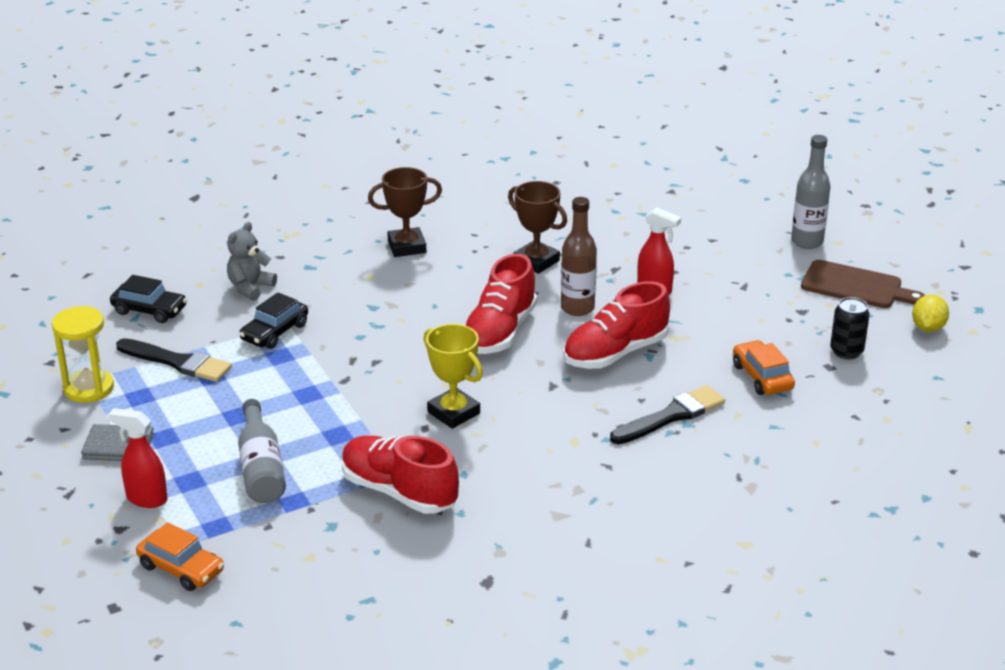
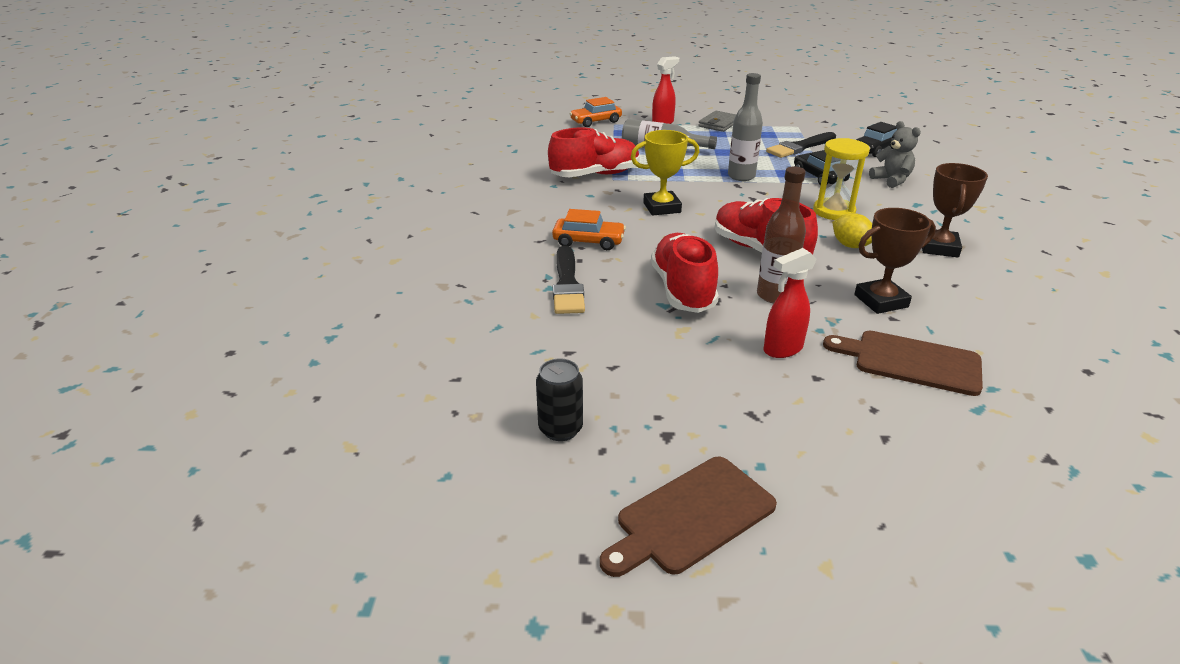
camera: 120 degrees right, 0 degrees up
(89, 388) = (787, 125): yellow hourglass -> yellow hourglass (834, 211)
(614, 240) = (911, 362): none -> brown cutting board
(762, 377) = (572, 351): orange car -> orange car (588, 241)
(807, 242) = (843, 530): grey bottle -> grey bottle (741, 176)
(928, 328) = (542, 532): yellow lemon -> yellow lemon (850, 245)

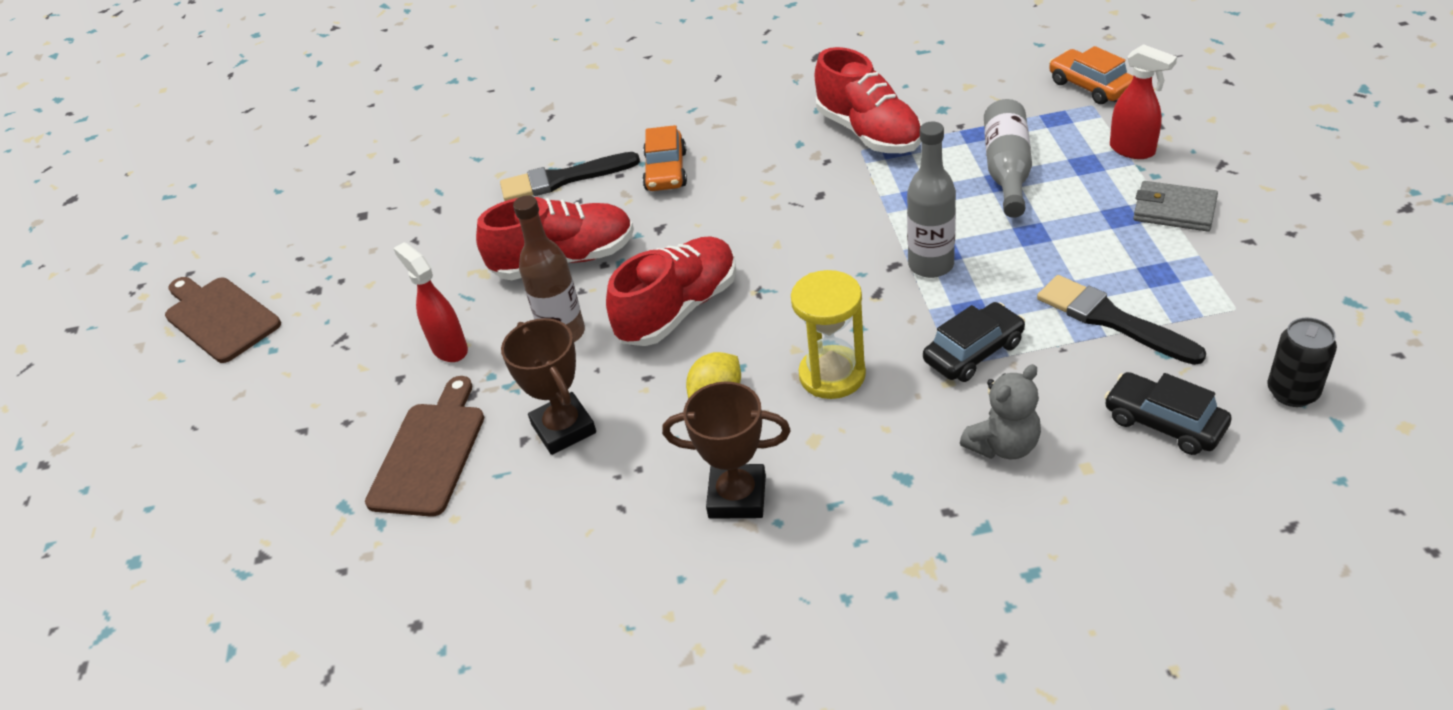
camera: 85 degrees right, 10 degrees up
(560, 429) = (327, 230): black can -> black can (1292, 392)
(662, 208) = (782, 208): yellow trophy -> none

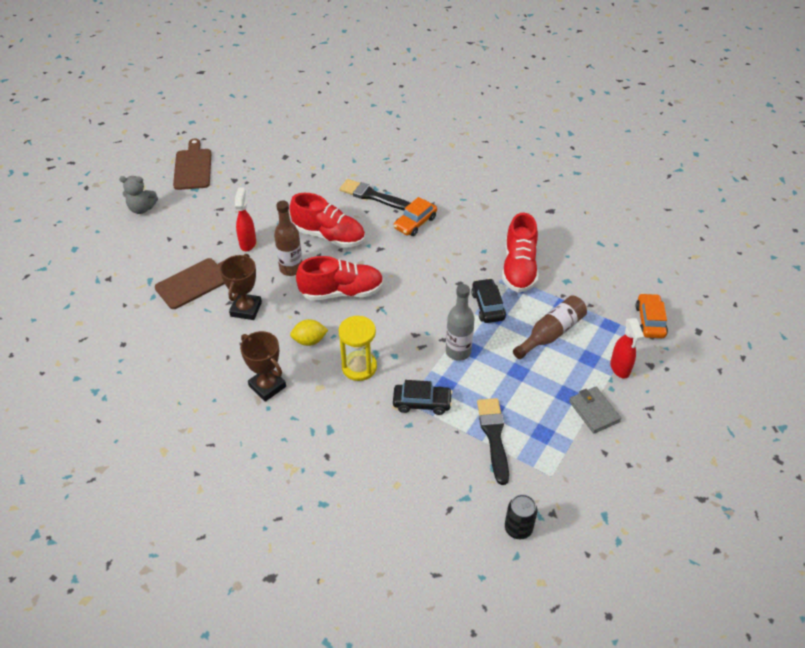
camera: 35 degrees right, 5 degrees up
(1003, 445) = (380, 449): grey teddy bear -> grey teddy bear (142, 208)
(1007, 170) = (551, 333): grey bottle -> brown bottle
(1164, 423) = (450, 494): black car -> black car (487, 306)

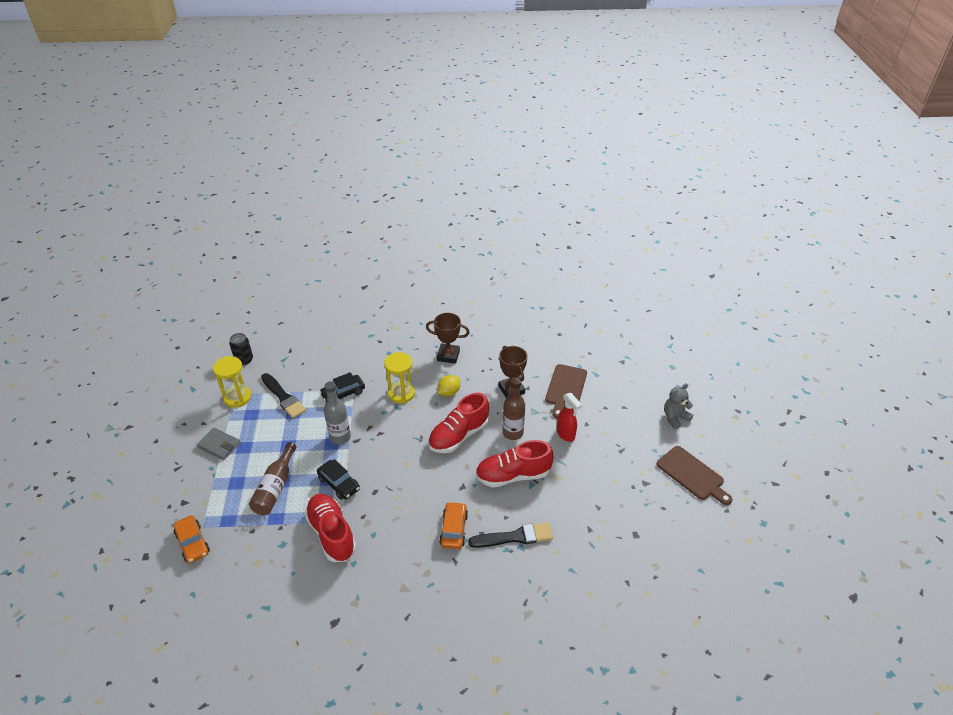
camera: 145 degrees right, 5 degrees down
(550, 468) = (237, 397): none -> yellow hourglass
(620, 368) = (208, 487): red spray bottle -> none

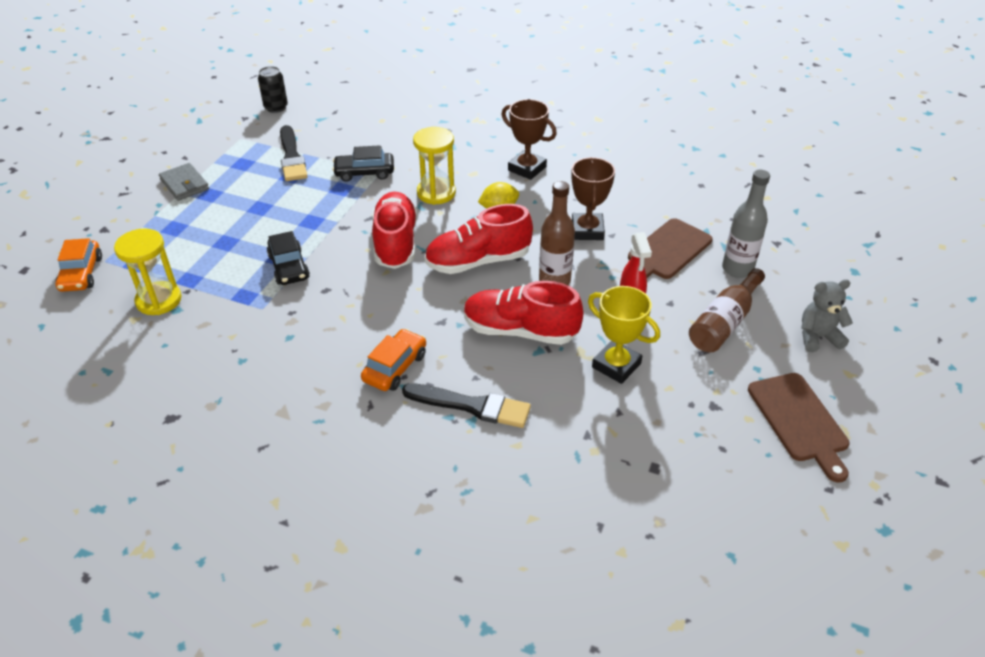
camera: 25 degrees right, 0 degrees up
(237, 397) = (240, 143): yellow hourglass -> yellow hourglass (159, 300)
(275, 487) = (213, 247): brown bottle -> brown bottle (724, 322)
(331, 534) = (240, 318): red shoe -> red shoe (395, 243)
(340, 437) = (327, 218): grey bottle -> grey bottle (737, 269)
(580, 477) = (616, 365): none -> yellow trophy

